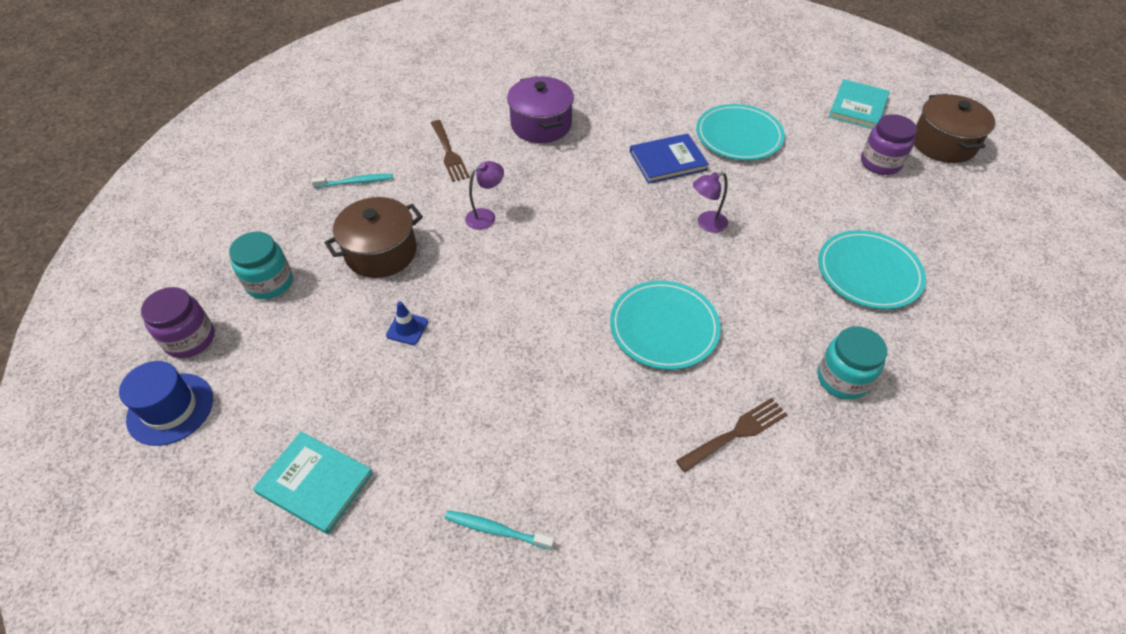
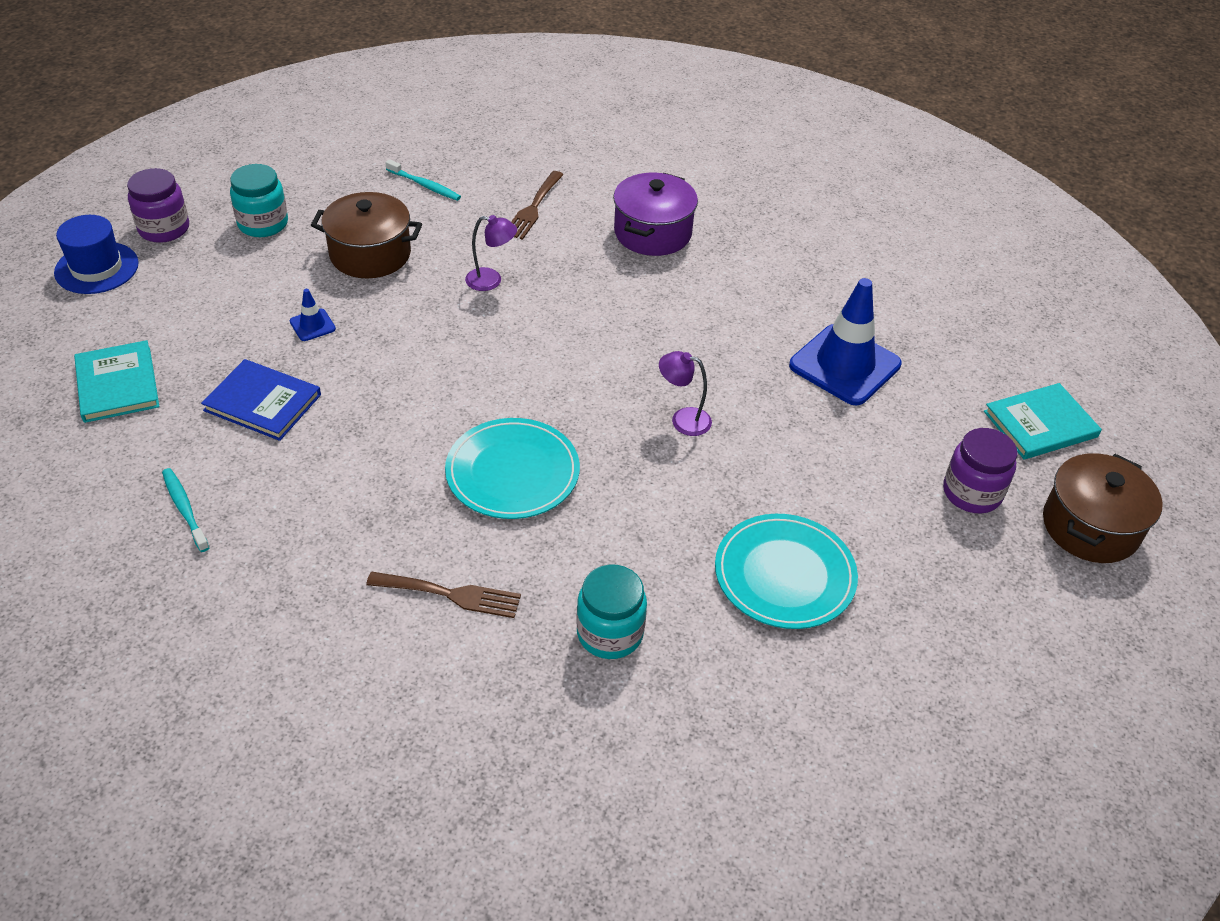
camera: 40 degrees right, 5 degrees down
(668, 161) = (730, 341): blue book -> blue book (262, 403)
(739, 136) = (844, 365): turquoise plate -> blue traffic cone

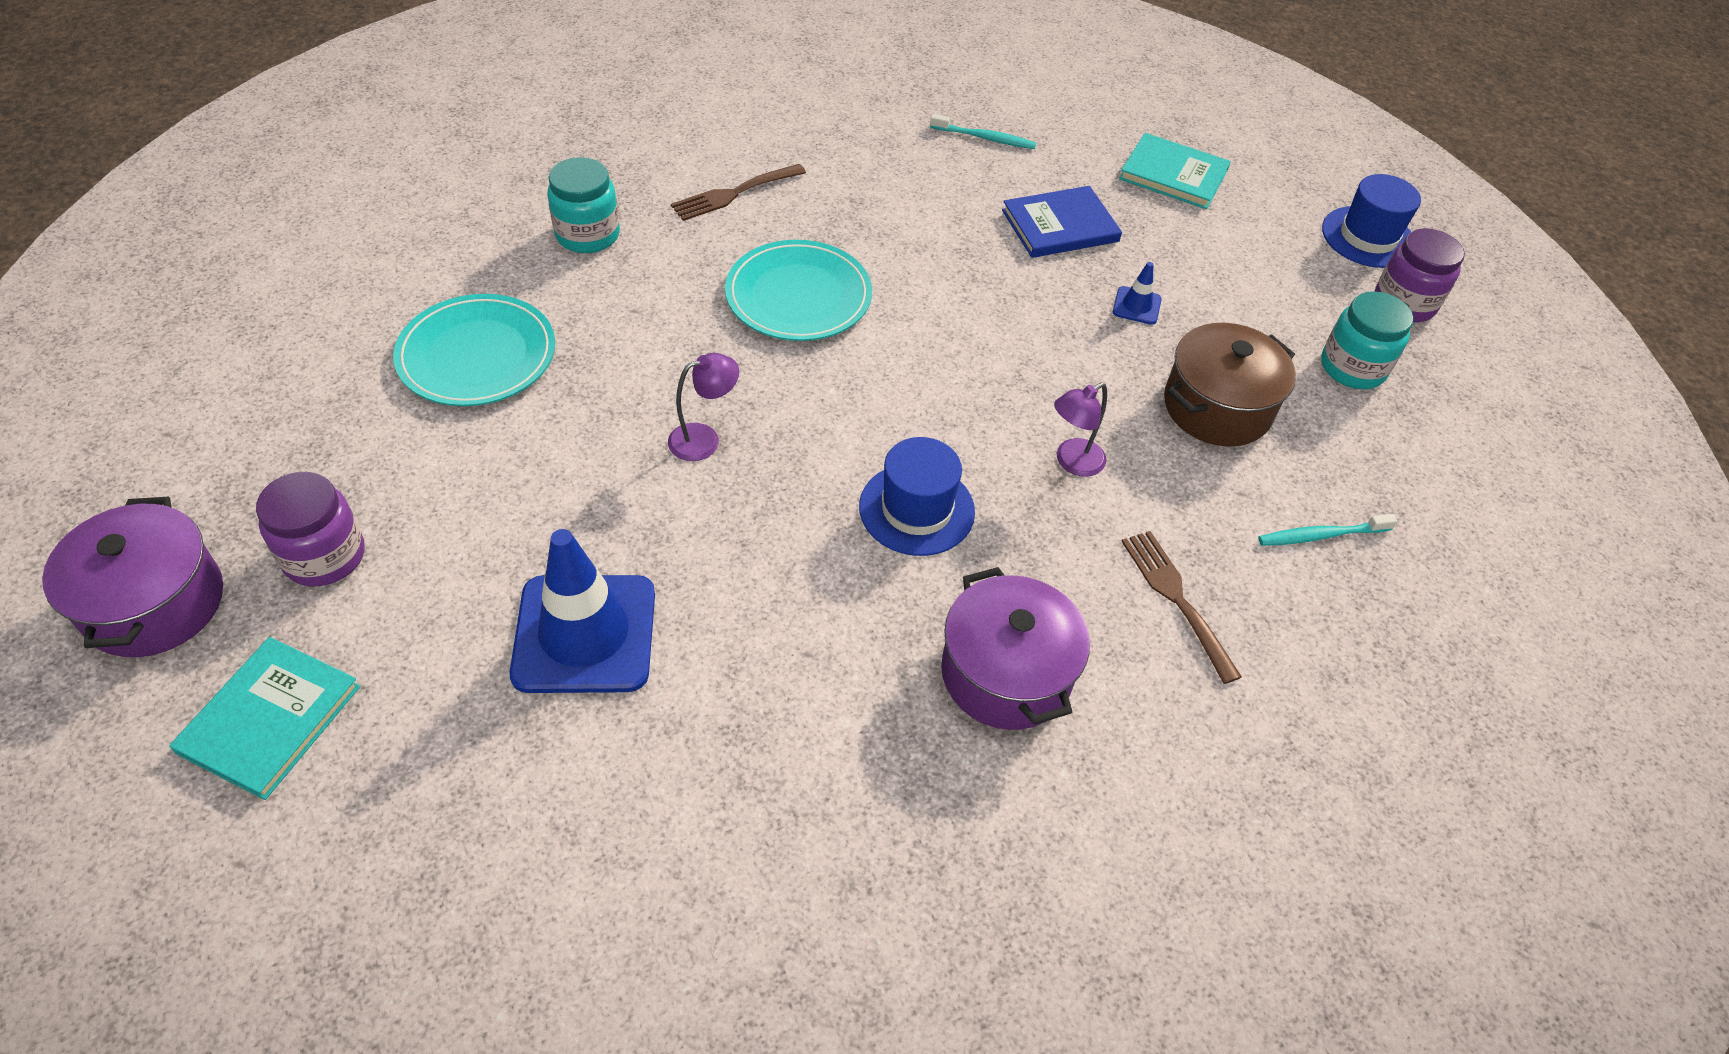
camera: 135 degrees right, 5 degrees up
(605, 312) = (916, 509): none -> blue hat
(1090, 527) = (155, 603): brown pot -> purple pot

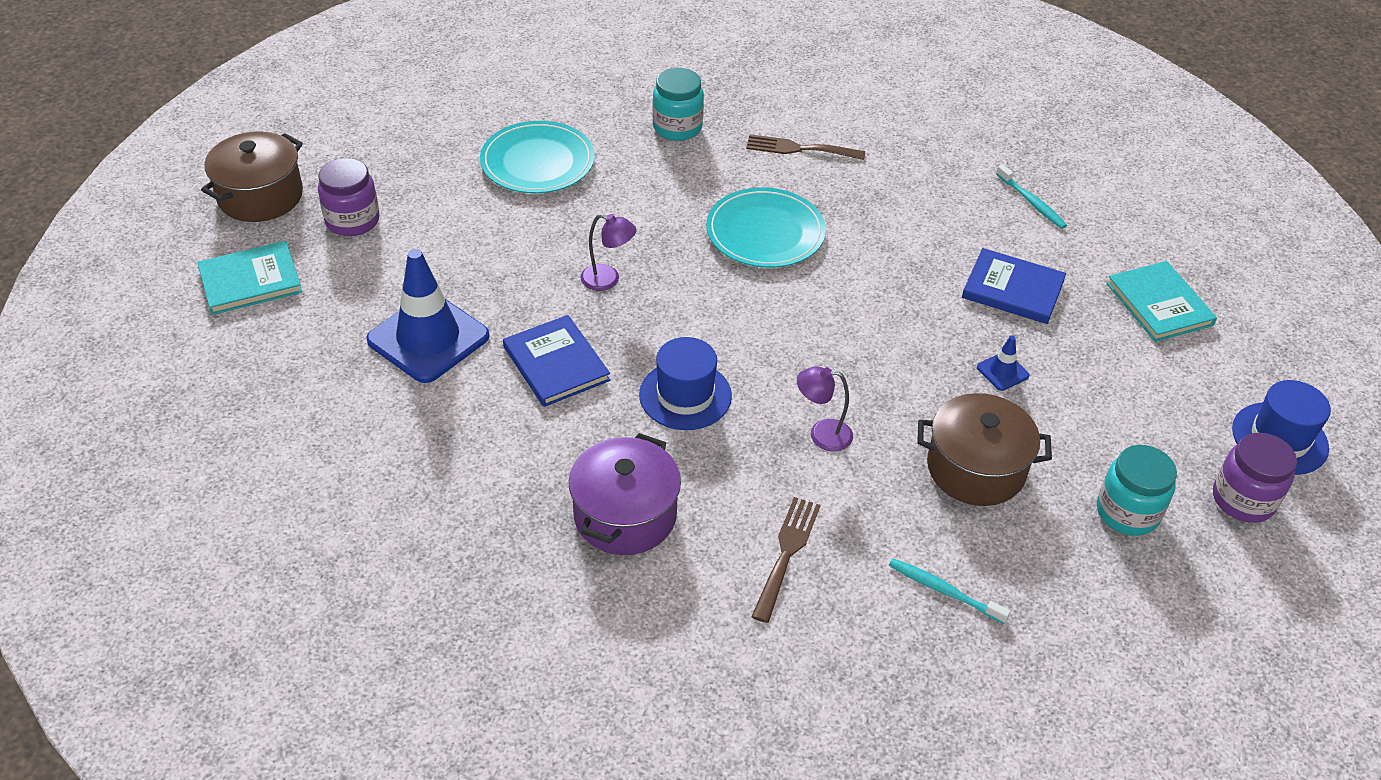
camera: 45 degrees right, 5 degrees down
(155, 603) = (260, 196): purple pot -> brown pot
(756, 564) = (556, 363): none -> blue book

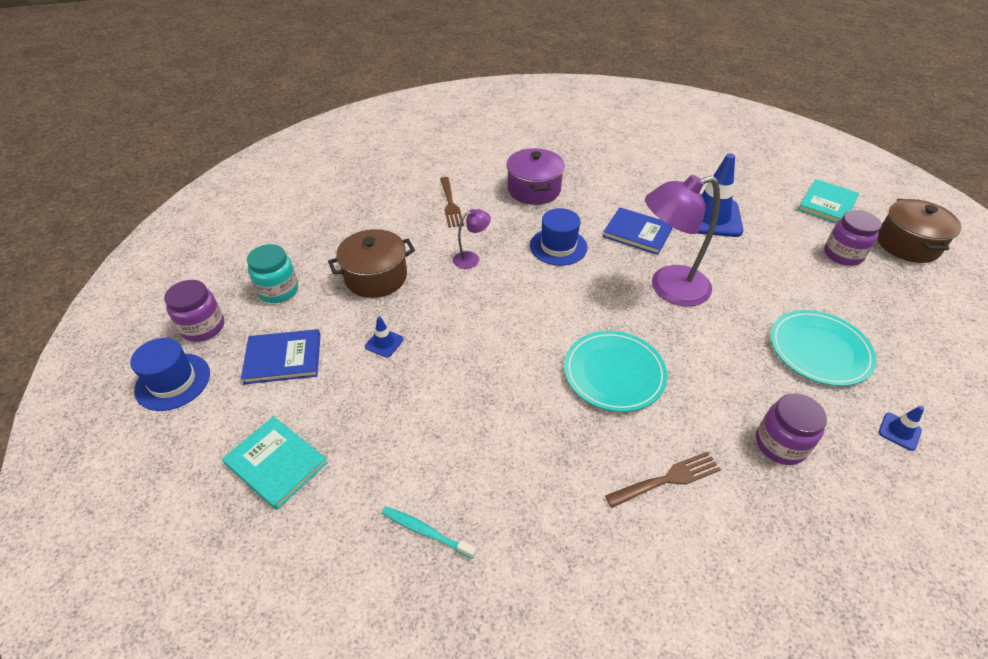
camera: 150 degrees right, 0 degrees up
(566, 93) = (899, 431): none -> blue traffic cone
(608, 280) = (668, 288): purple lamp -> purple lamp, size x2.13
(677, 127) = (780, 444): turquoise jar -> purple jar
(944, 591) = (367, 218): turquoise toothbrush -> none
(1013, 289) = (403, 416): blue book -> blue book (283, 358)

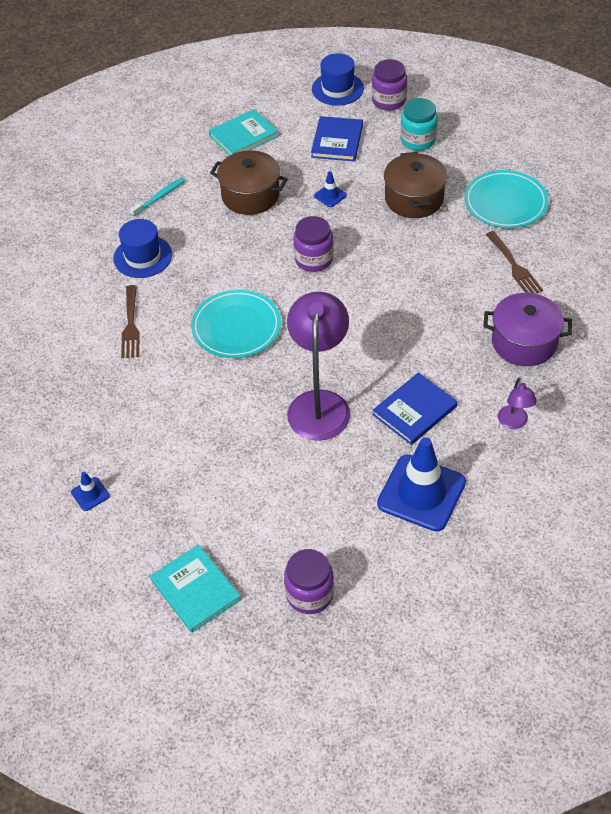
camera: 110 degrees right, 5 degrees up
(450, 204) = (514, 266): brown fork -> brown fork turned 120 degrees counterclockwise
(471, 258) = (417, 266): purple lamp -> purple lamp (514, 423)
(558, 246) = (414, 336): blue hat -> blue hat (143, 256)
(780, 444) = (121, 405): purple jar -> purple jar (314, 259)
(819, 350) = (193, 487): turquoise plate -> turquoise plate (505, 202)
(827, 204) = (408, 639): turquoise book -> turquoise book (195, 590)
(907, 244) = (301, 681): brown pot -> brown pot (250, 195)

